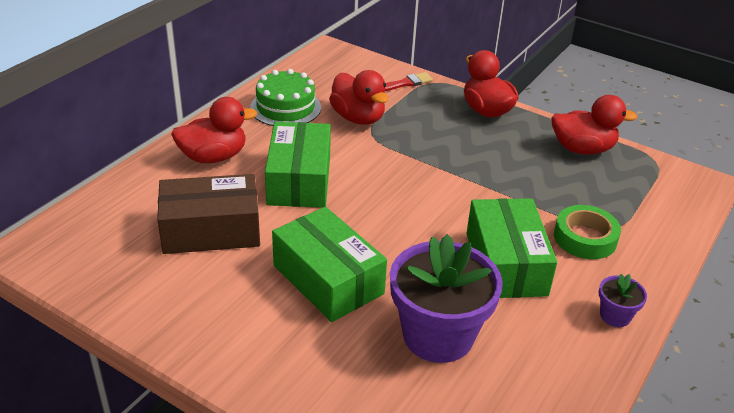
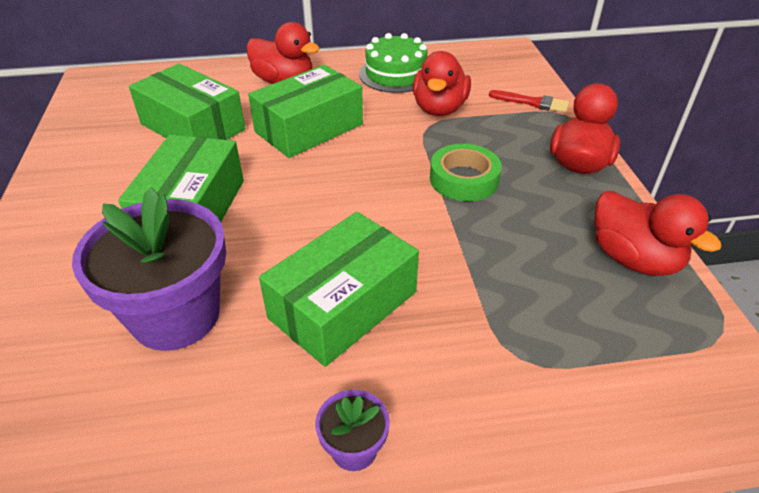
camera: 50 degrees right, 5 degrees up
(211, 230) = (193, 126): brown box -> green box
(585, 238) = (469, 345): green tape -> green tape (464, 179)

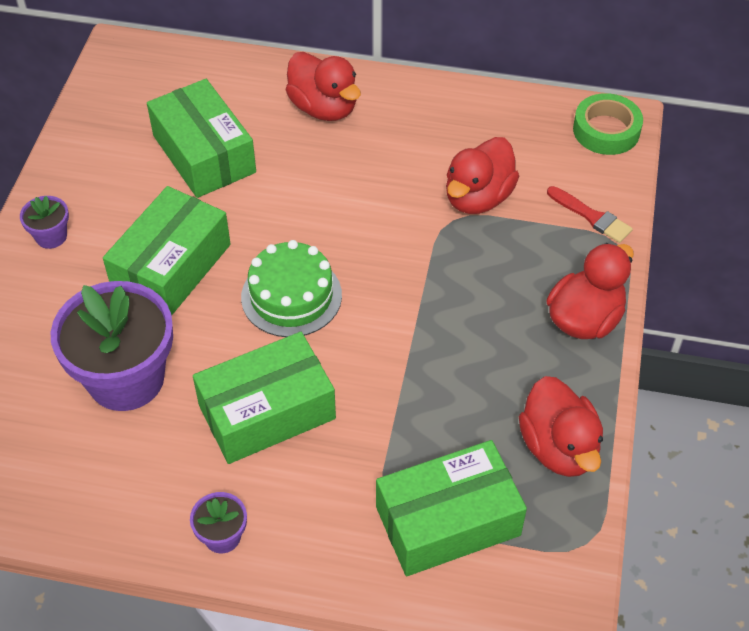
camera: 20 degrees right, 10 degrees up
(56, 213) = (51, 236): none -> purple flower pot
(309, 128) = (322, 188): green box -> green box (447, 521)
(395, 74) = (456, 128): green cake -> green cake (291, 296)
(464, 179) = (449, 305): green tape -> green tape (606, 130)

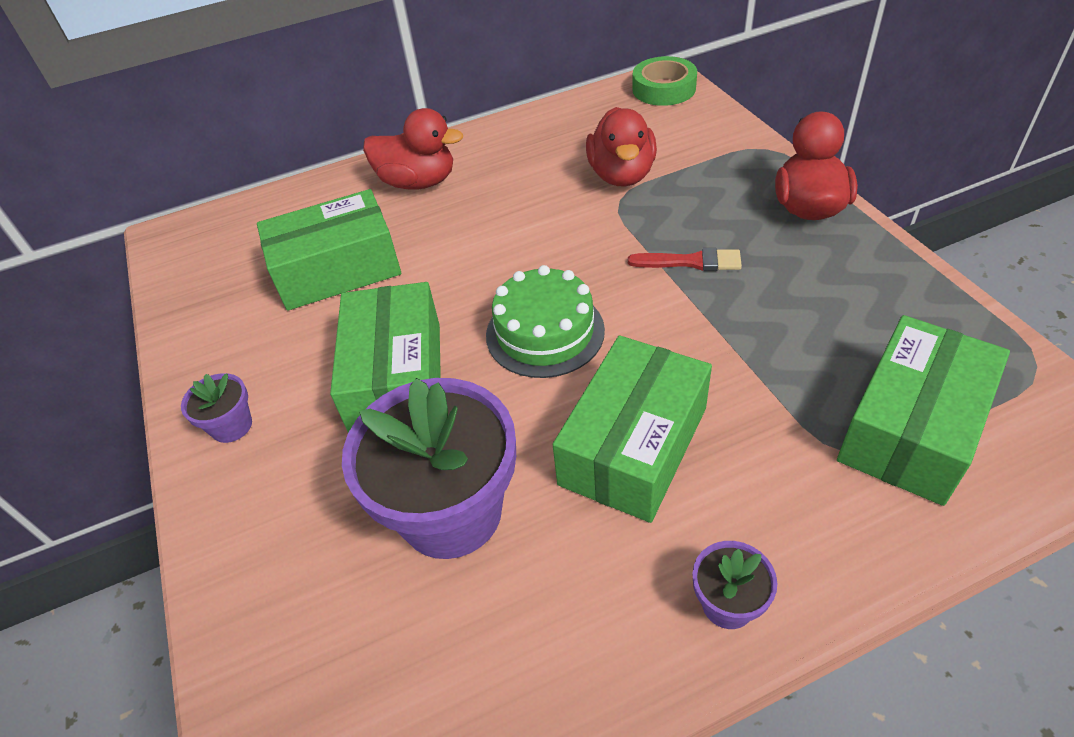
camera: 30 degrees left, 5 degrees down
(204, 154) = (337, 269): green box -> green box turned 45 degrees counterclockwise
(559, 447) = (915, 307): red duck -> none
(592, 216) = (723, 142): red brush -> red brush (691, 262)

